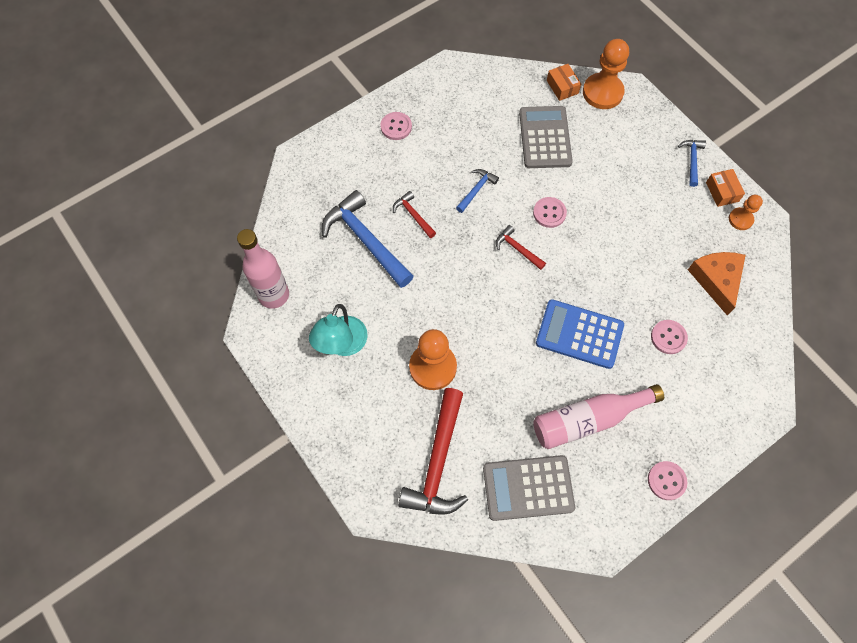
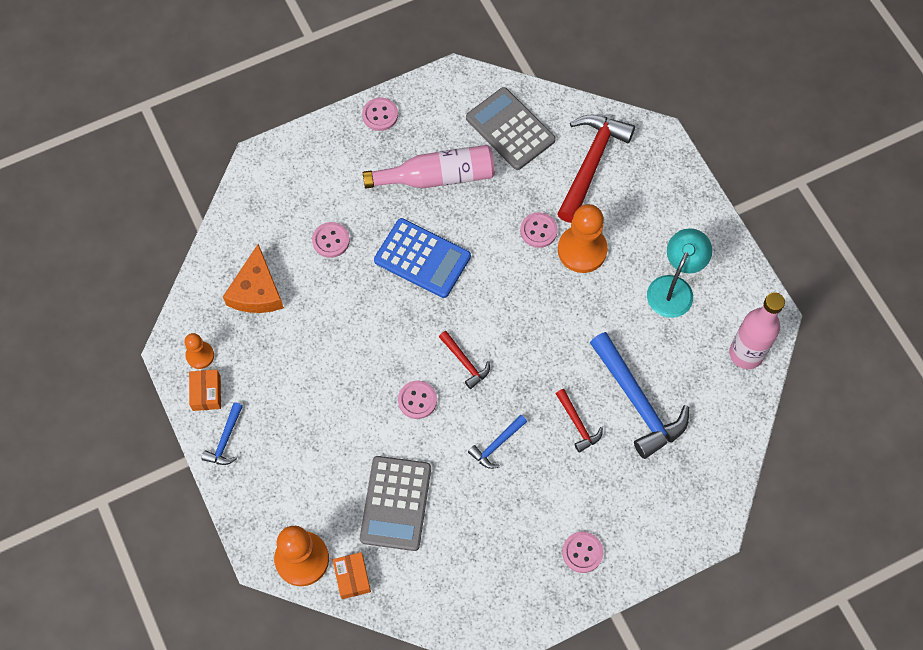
camera: 170 degrees left, 0 degrees up
(477, 380) = (538, 231): none -> pink button
(528, 488) = (510, 129): grey calculator -> grey calculator turned 135 degrees counterclockwise

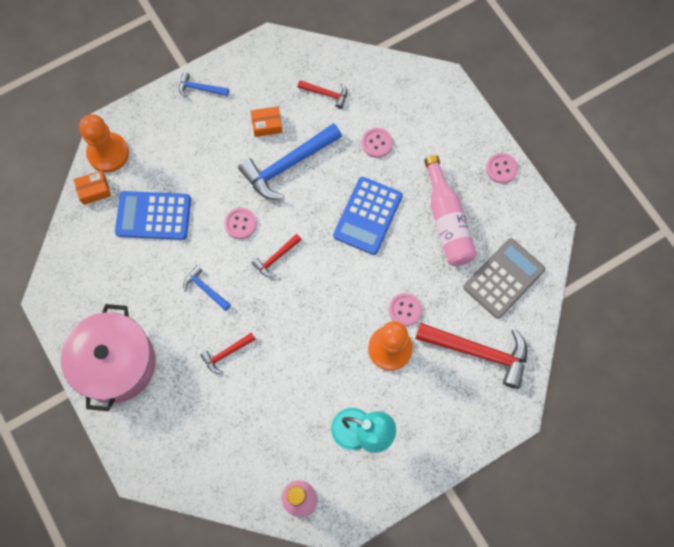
camera: 85 degrees right, 5 degrees up
(200, 355) = (268, 61): orange pawn -> none
(206, 393) = (237, 70): orange box -> orange box (267, 125)
(256, 291) = (326, 94): orange cheese -> red hammer
(396, 503) = (153, 216): grey calculator -> blue calculator
(582, 552) = (116, 363): pink button -> pink pot
(638, 402) = (249, 404): blue hammer -> blue hammer (287, 165)

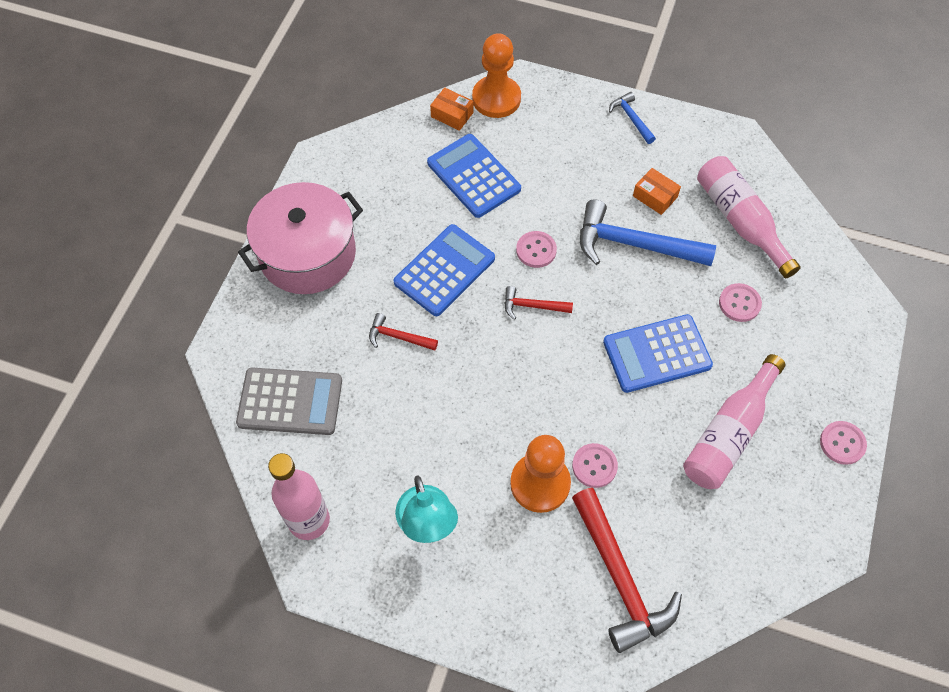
camera: 50 degrees right, 10 degrees down
(205, 289) = (444, 270): blue hammer -> blue calculator
(326, 94) = (740, 221): red hammer -> pink bottle
(503, 278) = (725, 541): grey calculator -> grey calculator (290, 402)

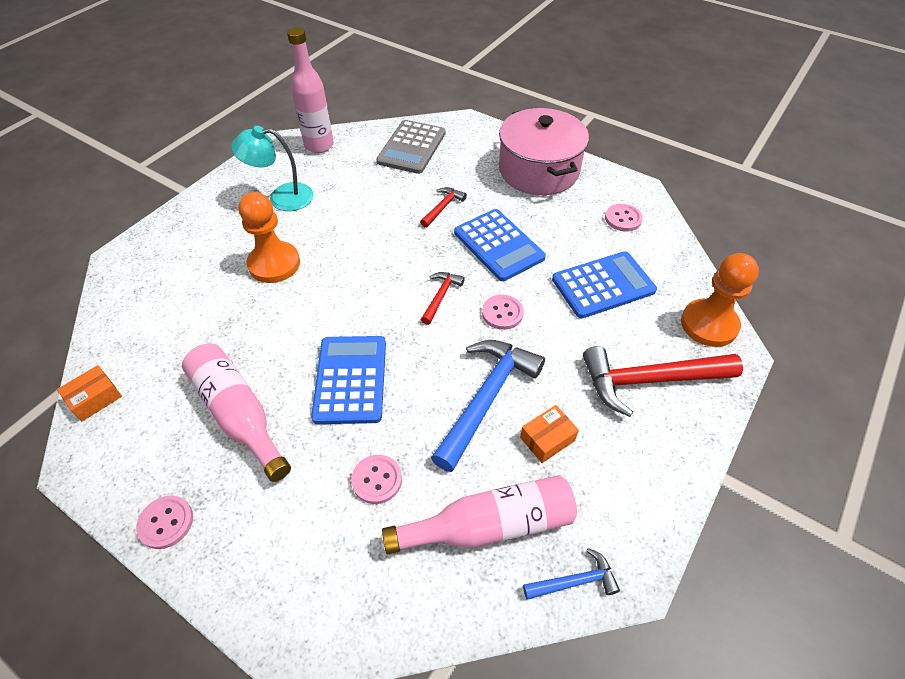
camera: 105 degrees right, 10 degrees down
(452, 115) = (686, 284): orange box -> orange box (95, 398)
(594, 466) = (268, 301): pink button -> pink button (623, 219)
(620, 578) = (169, 294): red hammer -> red hammer (649, 380)
(631, 118) = (673, 450): blue hammer -> blue hammer (575, 581)

